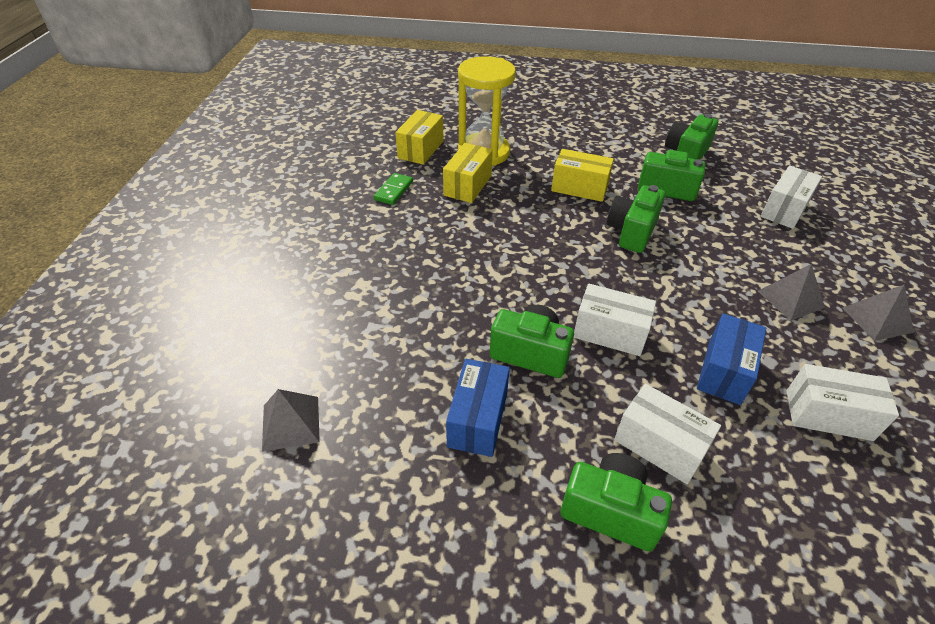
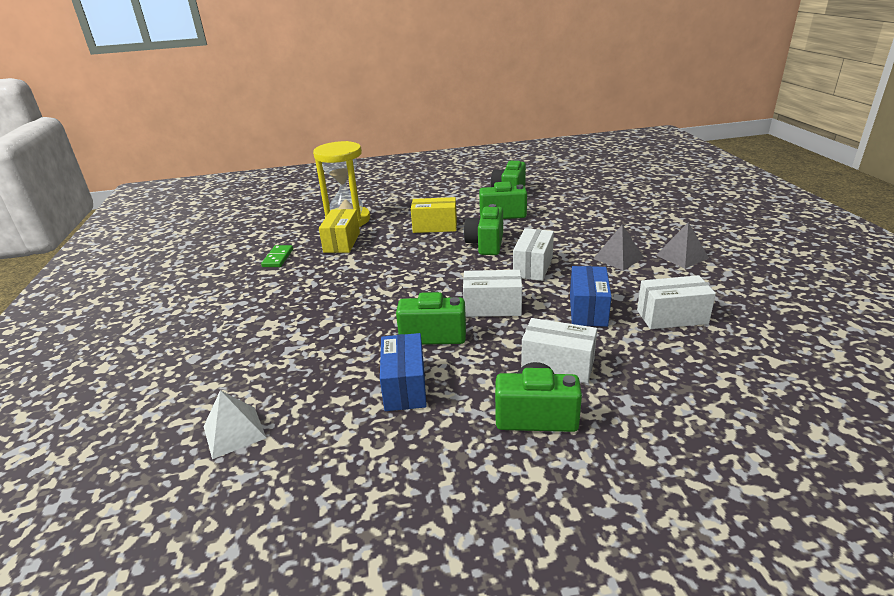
camera: 15 degrees left, 15 degrees down
(290, 423) = (234, 432): grey pyramid -> white pyramid
(421, 149) = (293, 228): yellow box -> none
(784, 209) = (593, 210): white box -> white box (533, 267)

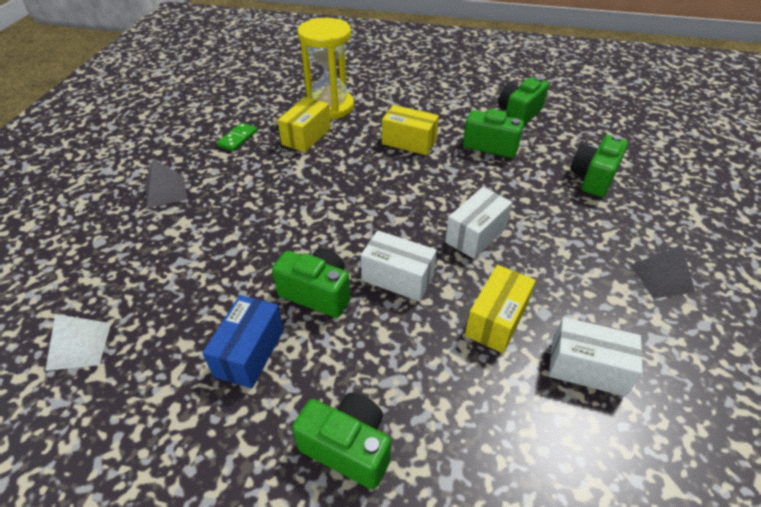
camera: 20 degrees right, 15 degrees up
(486, 244) = (446, 184): green camera -> green camera (593, 178)
(557, 365) = (413, 387): white box -> none
(588, 310) = (496, 320): blue box -> yellow box
(618, 258) = (581, 254): grey pyramid -> grey pyramid (165, 191)

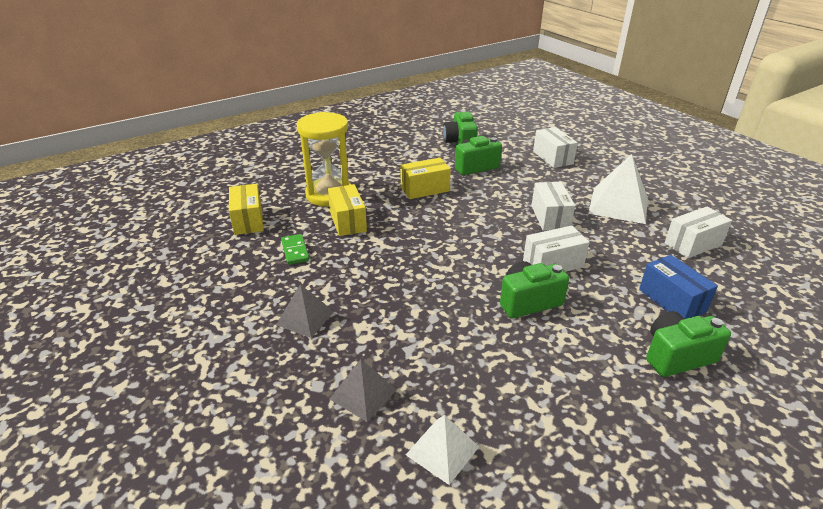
camera: 45 degrees left, 10 degrees down
(249, 352) = (552, 359): blue box -> blue box (672, 300)
(496, 320) = (629, 250): yellow box -> yellow box (248, 220)
(576, 269) = (618, 205): none -> white pyramid
(593, 178) = (552, 157): green camera -> white box
(661, 278) = (653, 187): grey pyramid -> grey pyramid (363, 394)

